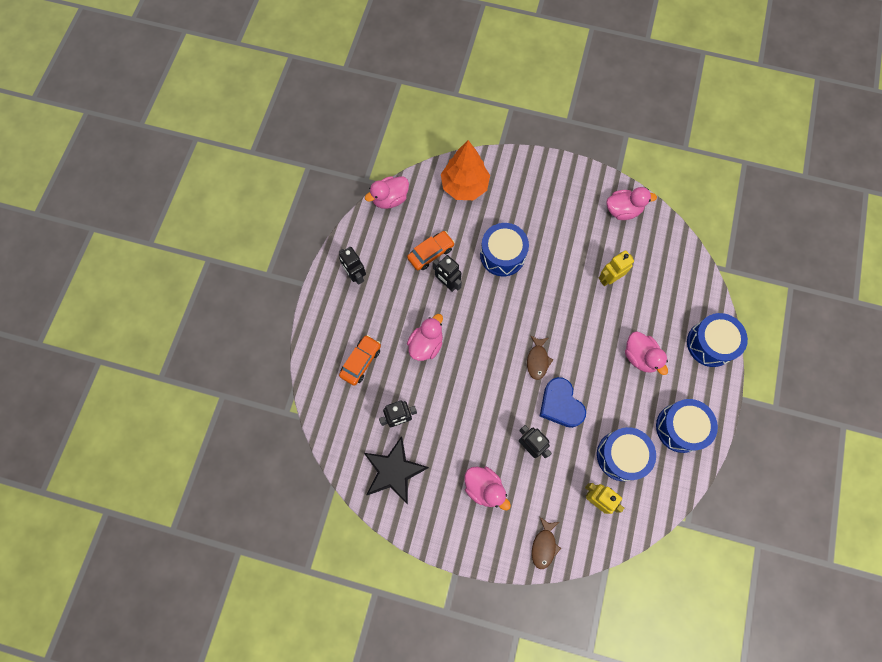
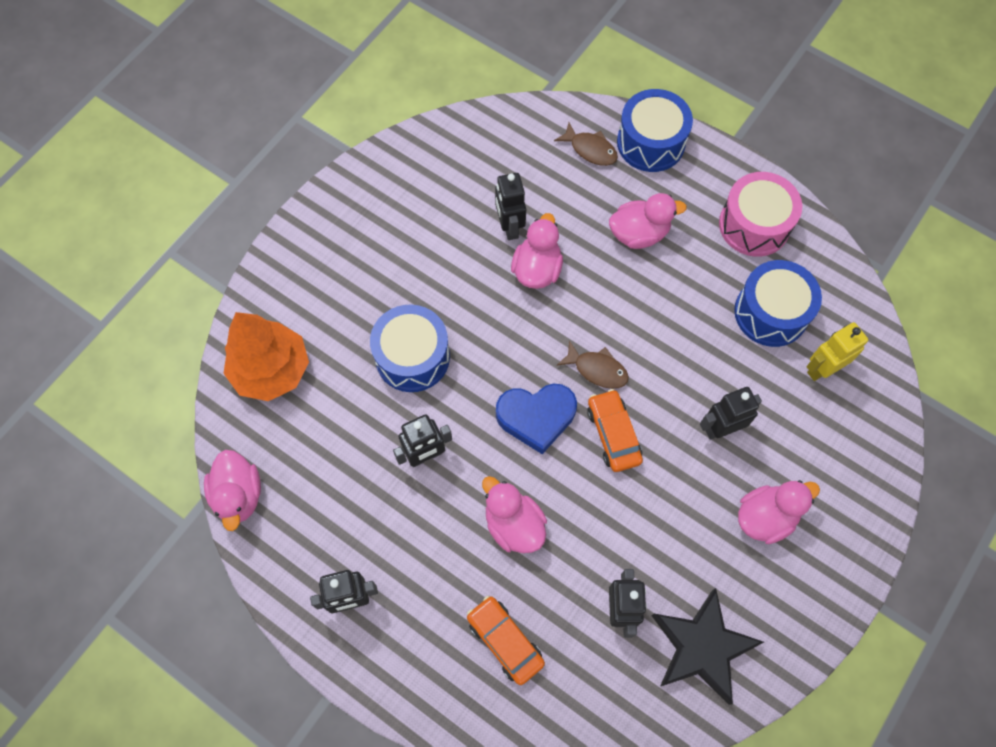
camera: 70 degrees left, 5 degrees down
(431, 253) = (363, 463): orange car -> orange car (613, 434)
(544, 545) = (869, 463): brown fish -> brown fish (590, 149)
(560, 405) = (674, 364): blue heart -> blue heart (536, 417)
(609, 278) = (509, 227): yellow robot -> black robot
(623, 210) = (413, 168): pink duck -> pink duck (537, 269)
(680, 428) = (754, 225): blue drum -> pink drum

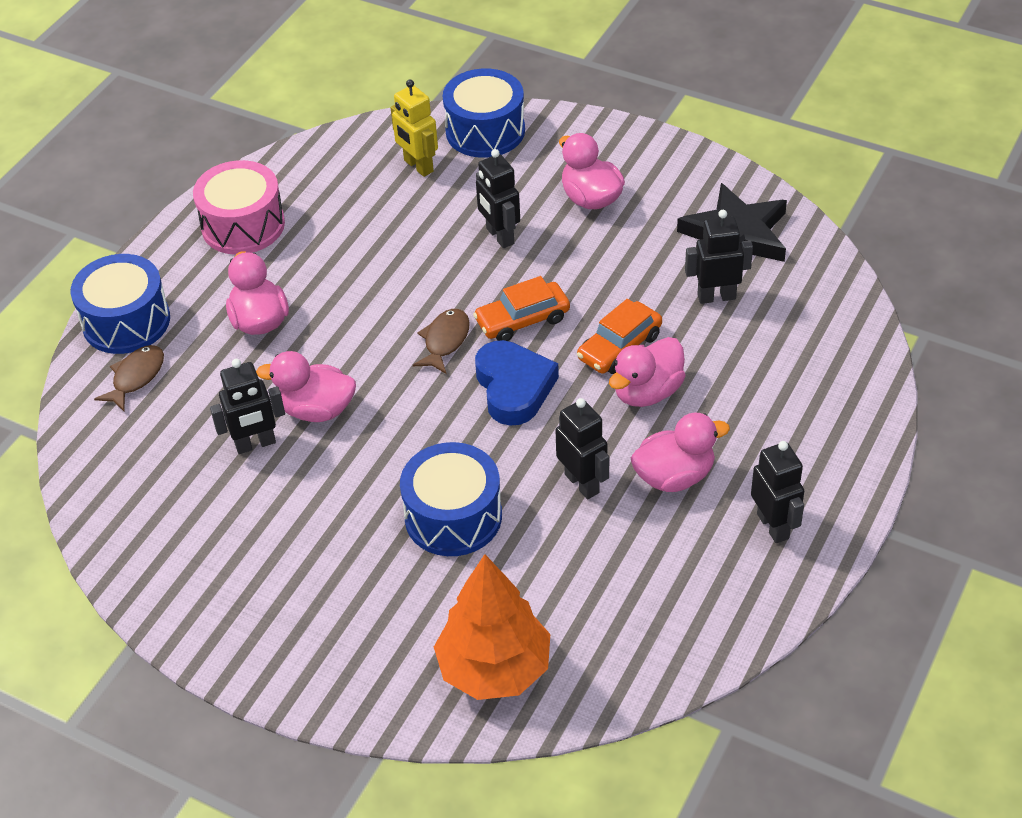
camera: 95 degrees left, 20 degrees down
(239, 495) = (676, 668): pink duck -> pink duck (674, 476)
(505, 641) = (777, 383): orange car -> orange car (619, 347)
(771, 313) = (355, 206): blue drum -> blue drum (485, 131)

